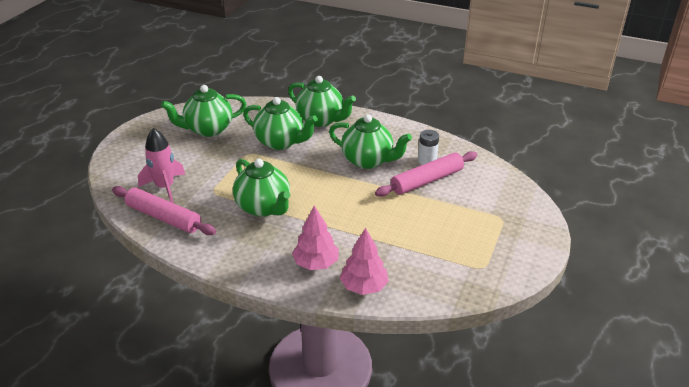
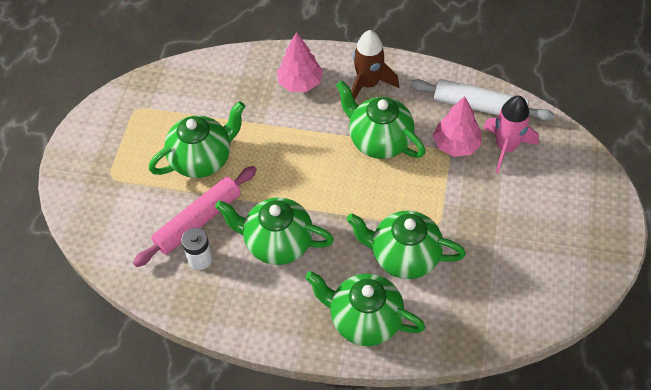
camera: 170 degrees right, 20 degrees up
(164, 217) = (479, 106): pink rolling pin -> white rolling pin
(208, 129) = (516, 263): green teapot -> green teapot (202, 159)
(251, 251) = (368, 84): none -> brown rocket
(364, 286) = (249, 67): pink tree -> pink tree (456, 144)

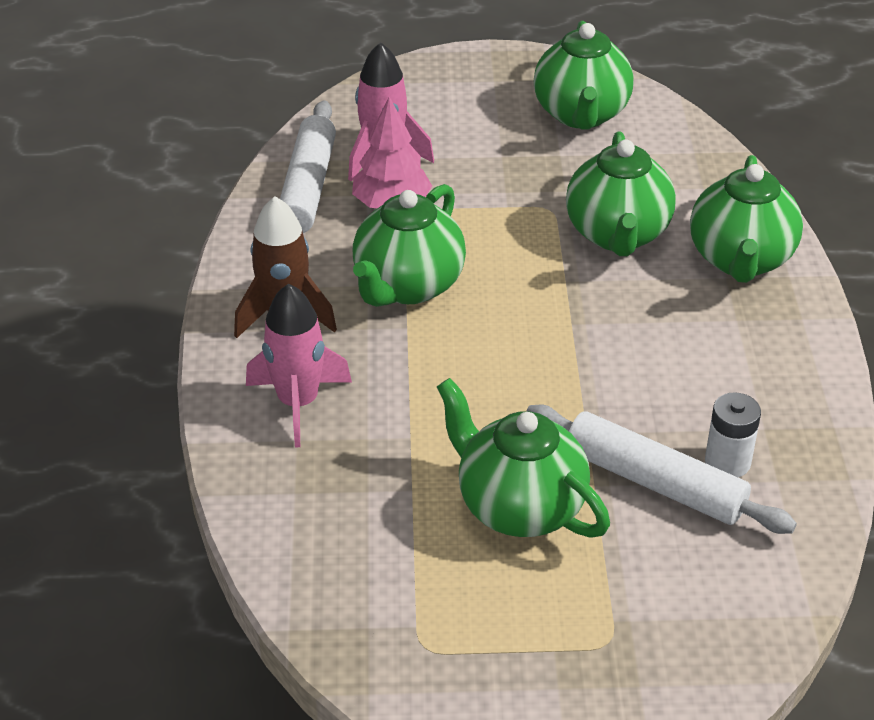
camera: 105 degrees left, 15 degrees down
(198, 221) = (654, 482): pink rolling pin -> white rolling pin
(277, 243) = (654, 372): green teapot -> green teapot (581, 114)
(300, 82) = (298, 403): pink tree -> pink rocket

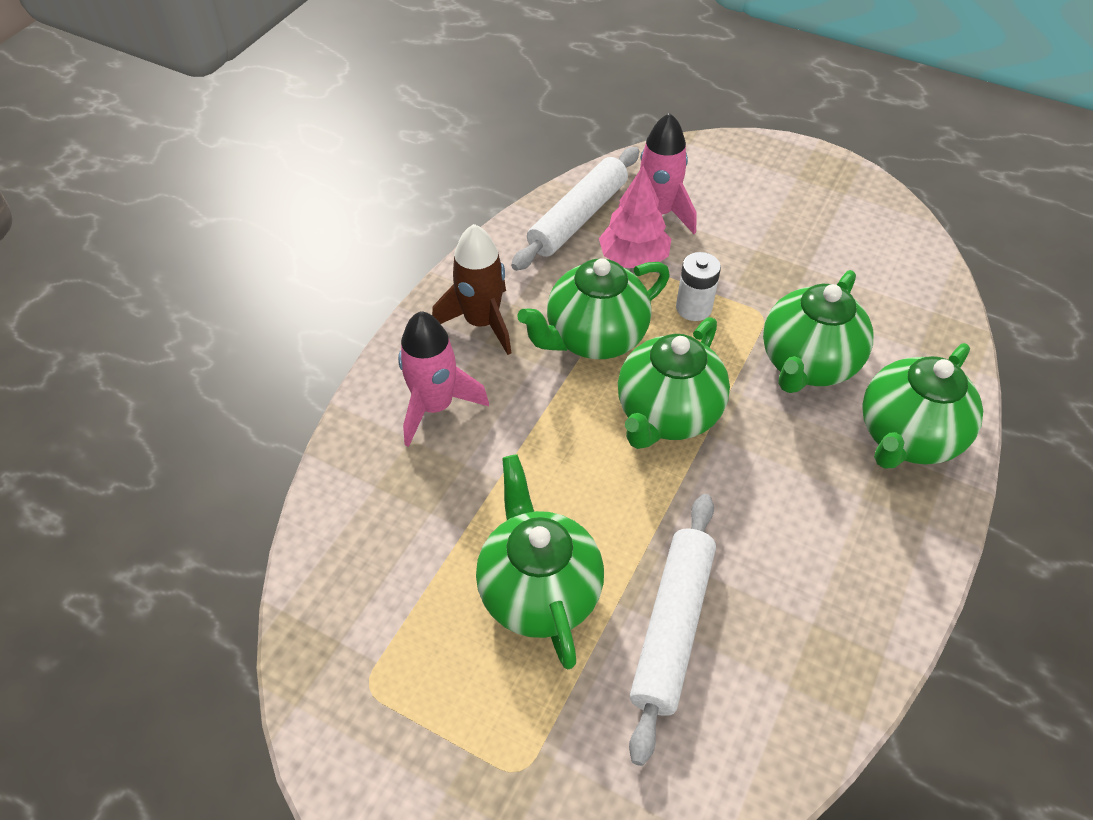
camera: 30 degrees right, 10 degrees up
(581, 114) = (852, 236): green teapot -> green teapot (667, 414)
(654, 482) = (672, 627): white rolling pin -> white rolling pin turned 45 degrees clockwise
(727, 462) = (754, 641): white battery -> white battery (693, 308)

